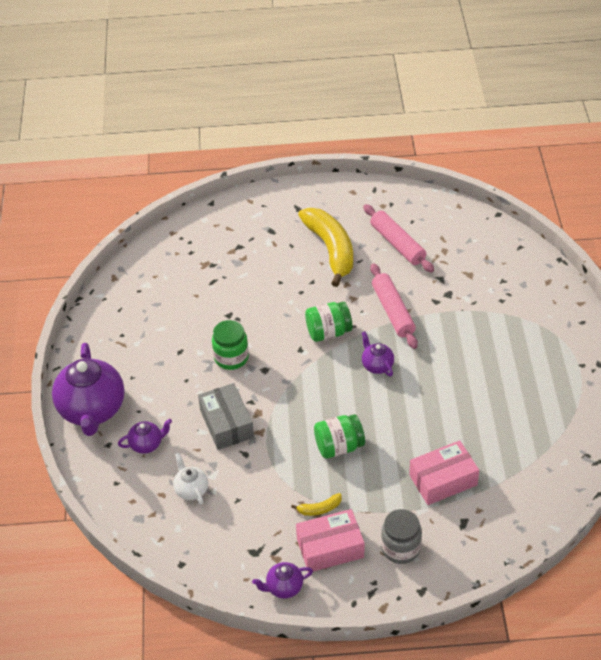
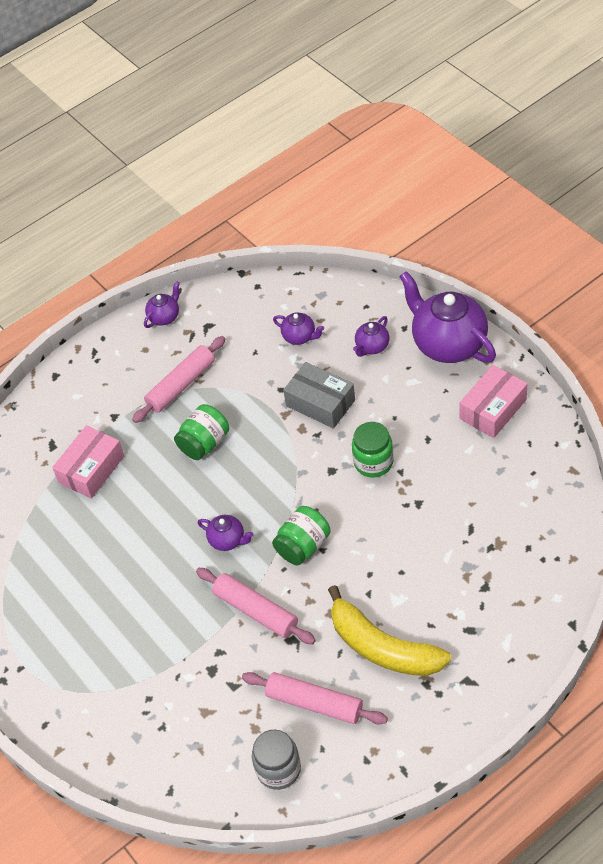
camera: 150 degrees right, 5 degrees up
(191, 490) = (300, 337): white teapot -> purple teapot
(319, 509) = (181, 385): yellow banana -> pink rolling pin
(330, 548) = (150, 363): pink box -> pink box (493, 409)
(400, 548) = (92, 395): grey jar -> grey jar (278, 769)

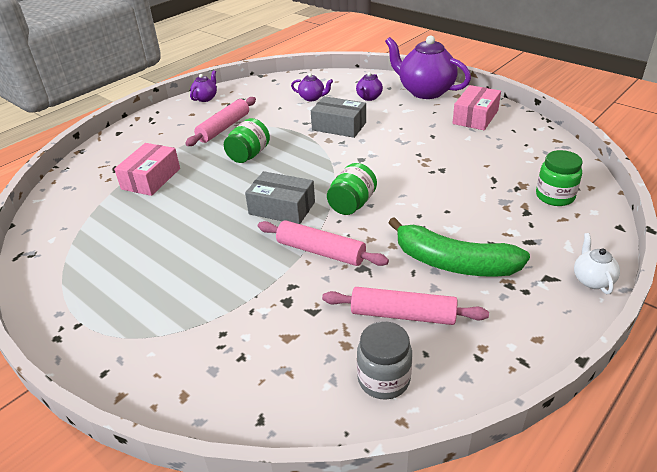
camera: 15 degrees left, 15 degrees down
(228, 540) = (282, 208): purple teapot -> grey box
(373, 462) = (394, 151): green jar -> green jar (555, 196)
(383, 647) = (454, 263): yellow banana -> green banana
(508, 690) = (592, 280): none -> white teapot

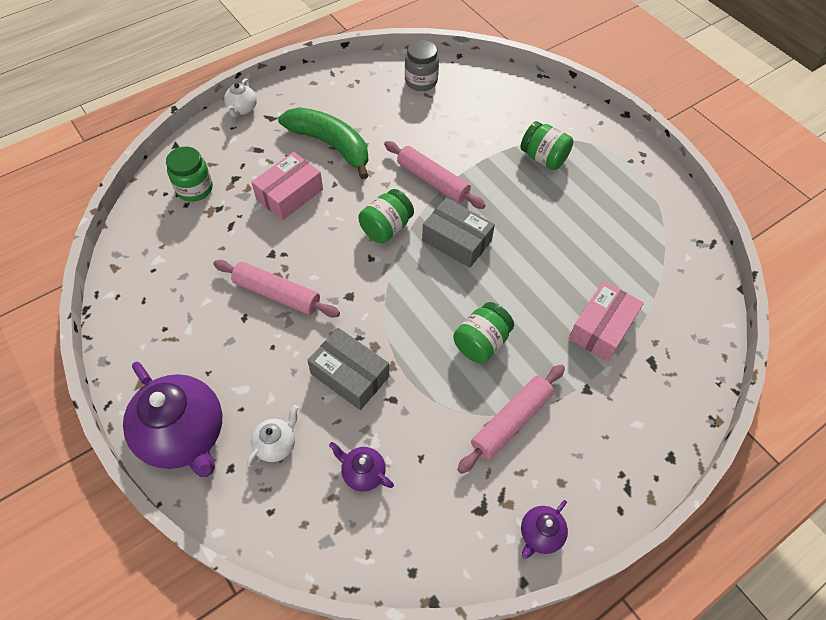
camera: 170 degrees left, 20 degrees up
(192, 303) = (543, 158): none -> green jar
(369, 97) = (276, 444): purple teapot -> white teapot
(403, 315) = (390, 115): pink rolling pin -> pink rolling pin (277, 294)
(475, 117) = (165, 342): pink box -> pink box (290, 194)

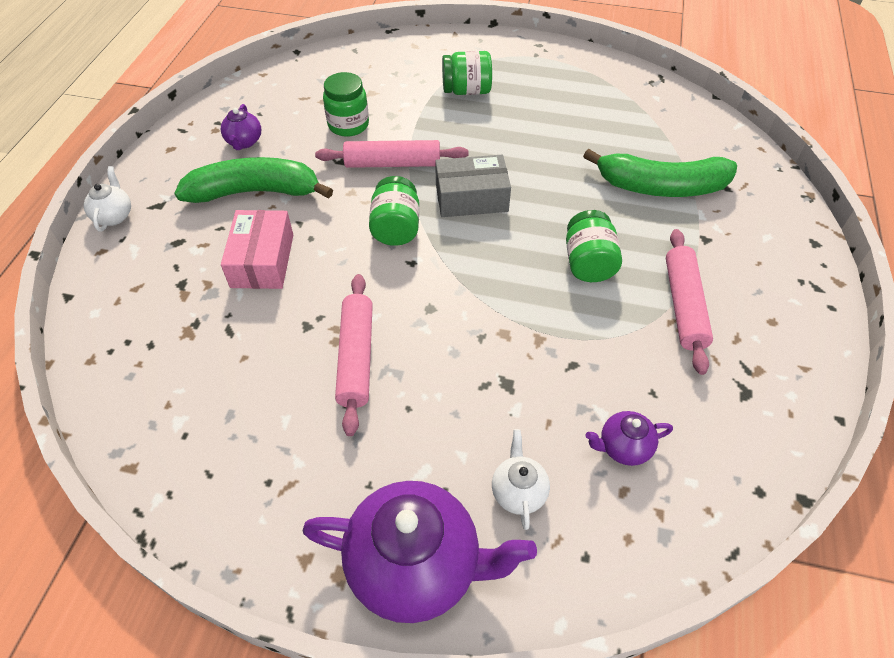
camera: 40 degrees left, 5 degrees down
(194, 189) = (143, 323): green jar -> green jar (348, 125)
(242, 109) = (114, 216): white teapot -> white teapot turned 150 degrees counterclockwise
(277, 294) = (356, 357): pink rolling pin -> pink rolling pin turned 75 degrees counterclockwise
(350, 375) = (512, 374): grey box -> none
(421, 81) = (284, 90): grey jar -> none
(540, 534) = (806, 373): purple teapot -> purple teapot (244, 142)
(602, 328) = (661, 187): pink box -> green banana

